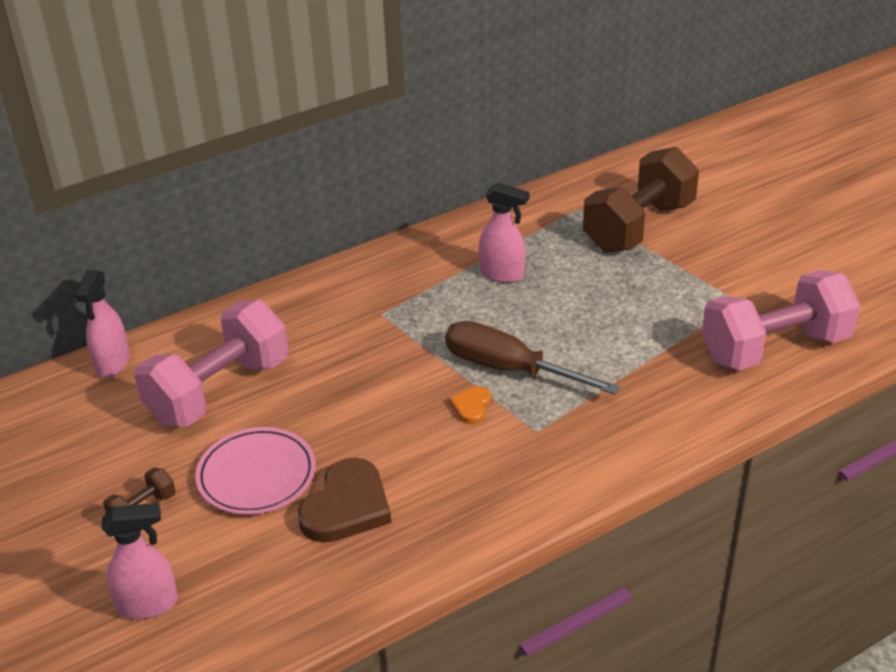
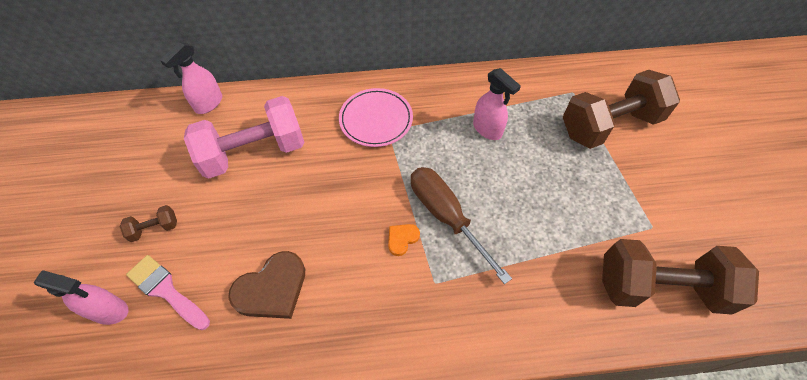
camera: 25 degrees right, 20 degrees up
(209, 558) = (166, 290): none -> pink brush
(256, 475) = (234, 233): pink plate -> pink plate (376, 120)
(774, 348) = (660, 287): pink dumbbell -> brown dumbbell

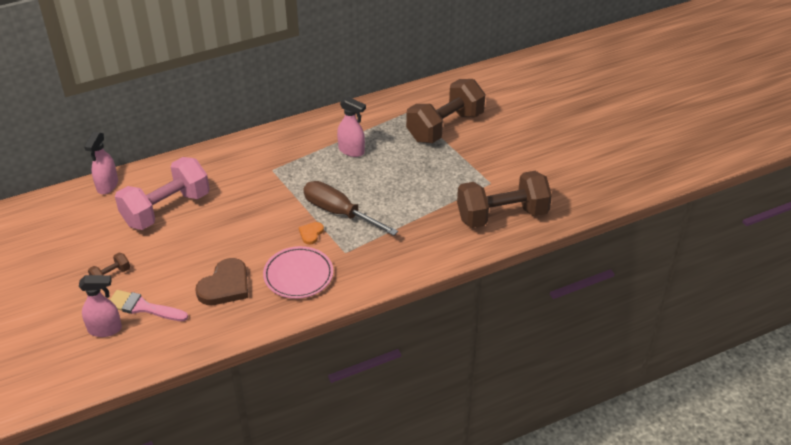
camera: 20 degrees left, 15 degrees down
(376, 120) = (258, 164): pink plate -> pink plate (298, 275)

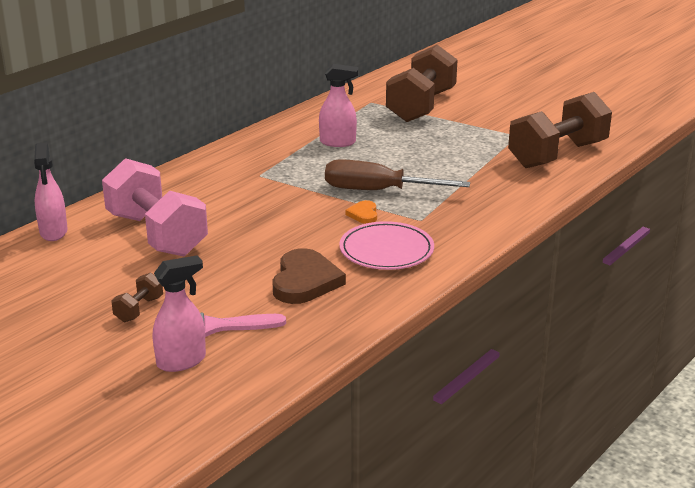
camera: 25 degrees left, 15 degrees down
(166, 209) = (156, 234): pink dumbbell -> pink dumbbell turned 60 degrees counterclockwise

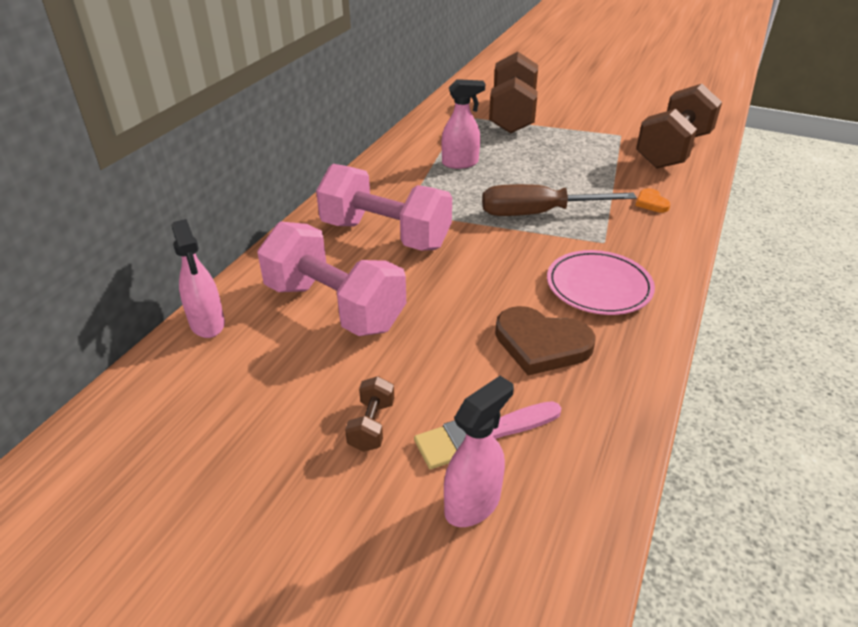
camera: 15 degrees left, 10 degrees up
(230, 190) = (385, 235): none -> pink dumbbell
(305, 281) = (541, 344): brown heart -> brown heart turned 120 degrees clockwise
(363, 214) = (543, 244): orange heart -> orange heart (651, 203)

